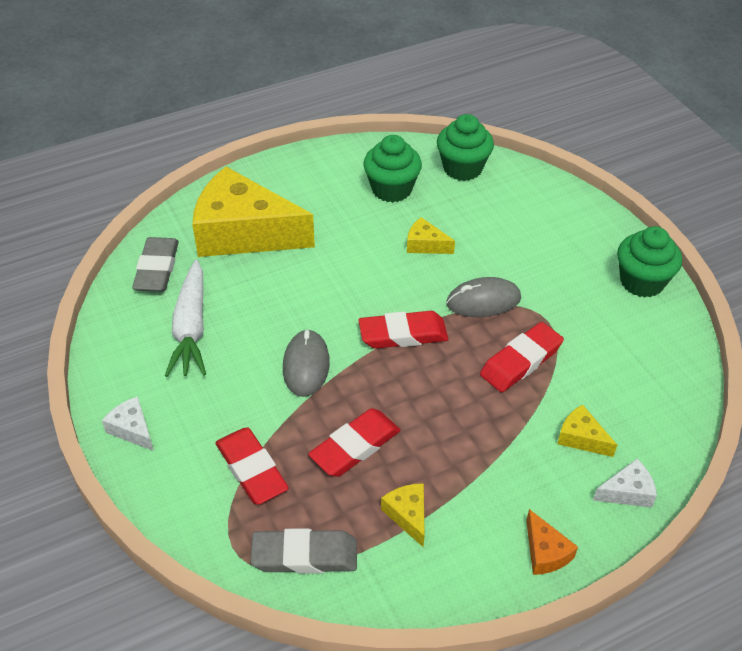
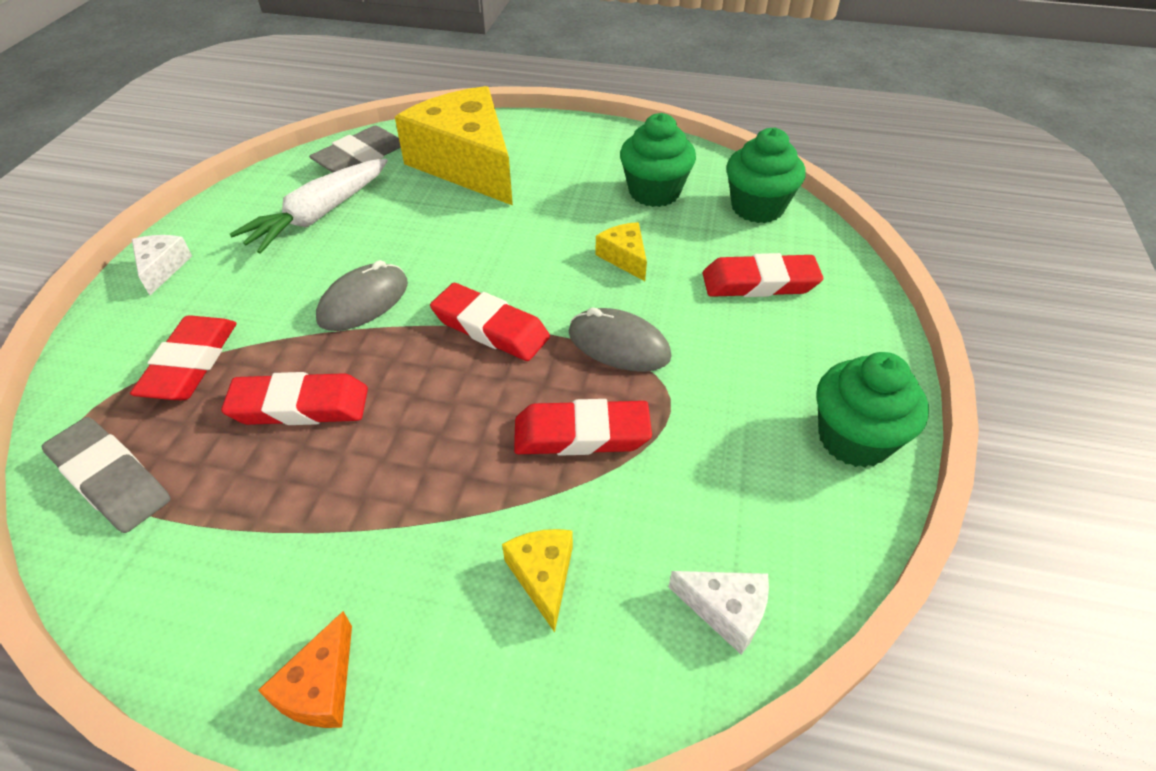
camera: 40 degrees right, 0 degrees up
(408, 515) = (248, 515): yellow cheese -> none
(514, 219) = (759, 283): none -> red eraser
(627, 492) = (516, 696): white cheese -> white cheese (726, 610)

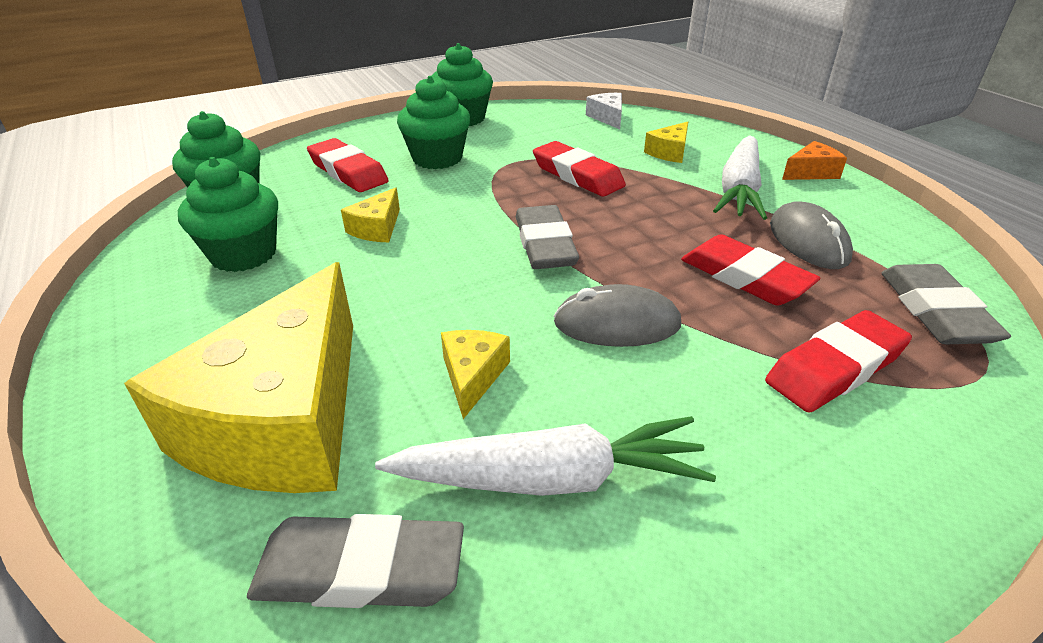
camera: 130 degrees left, 10 degrees down
(162, 268) = (841, 547): white cheese -> none
(390, 551) = (739, 189): none -> white carrot
(410, 225) = (472, 376): none -> yellow cheese
(490, 328) = (544, 244): red eraser -> grey eraser
(618, 345) = (485, 193): grey mouse -> grey mouse (808, 241)
(736, 353) = (437, 158): none -> green cupcake

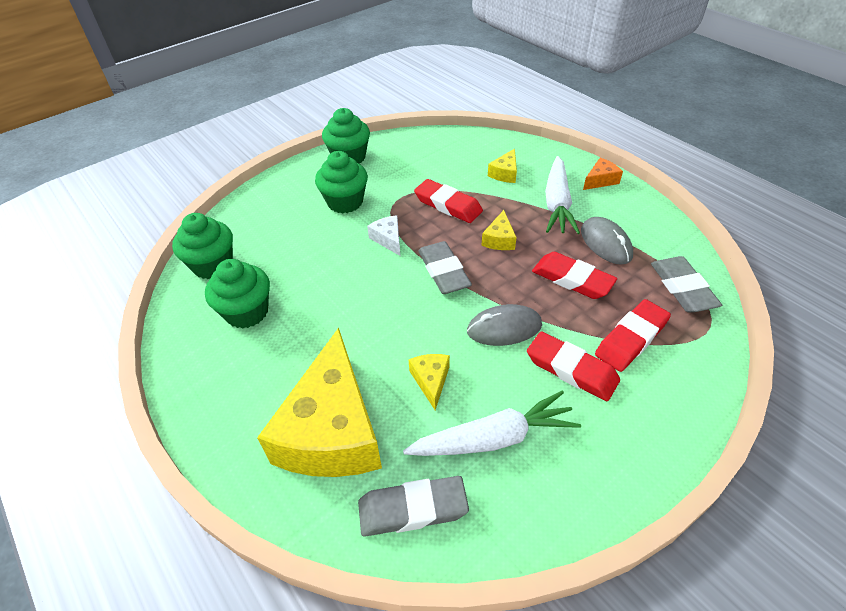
camera: 10 degrees left, 10 degrees up
(348, 172) = (286, 224): red eraser -> red eraser (571, 369)
(377, 228) = (328, 275): yellow cheese -> yellow cheese (499, 239)
(607, 117) = (454, 143): white cheese -> white cheese (388, 239)

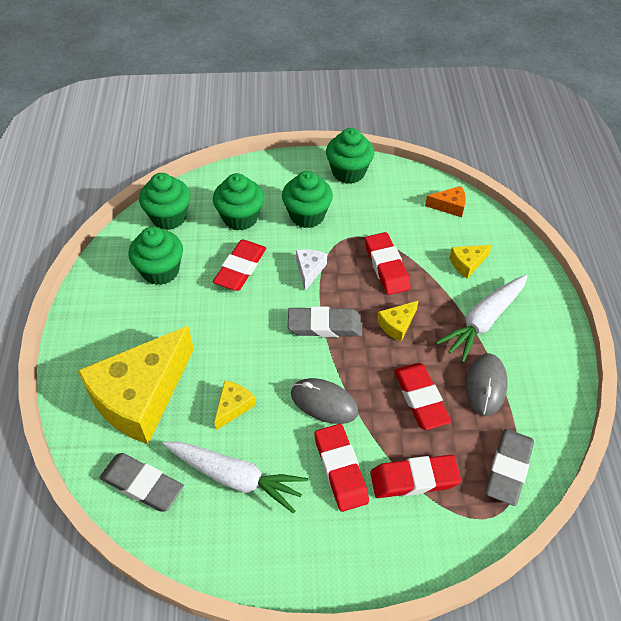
camera: 35 degrees right, 5 degrees up
(285, 232) = (240, 218): none -> green cupcake
(325, 269) = (240, 268): none -> red eraser
(443, 271) = (325, 325): grey eraser -> grey eraser turned 75 degrees clockwise
(600, 180) = (550, 322): orange cheese -> orange cheese (449, 206)

